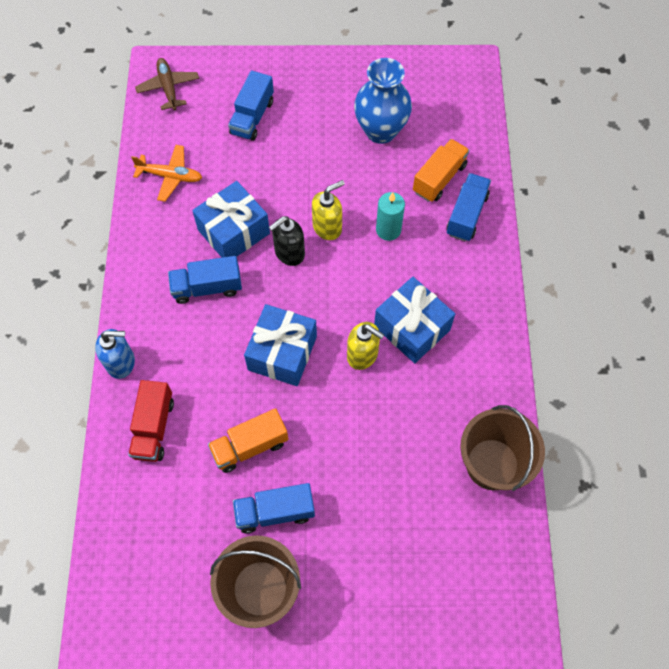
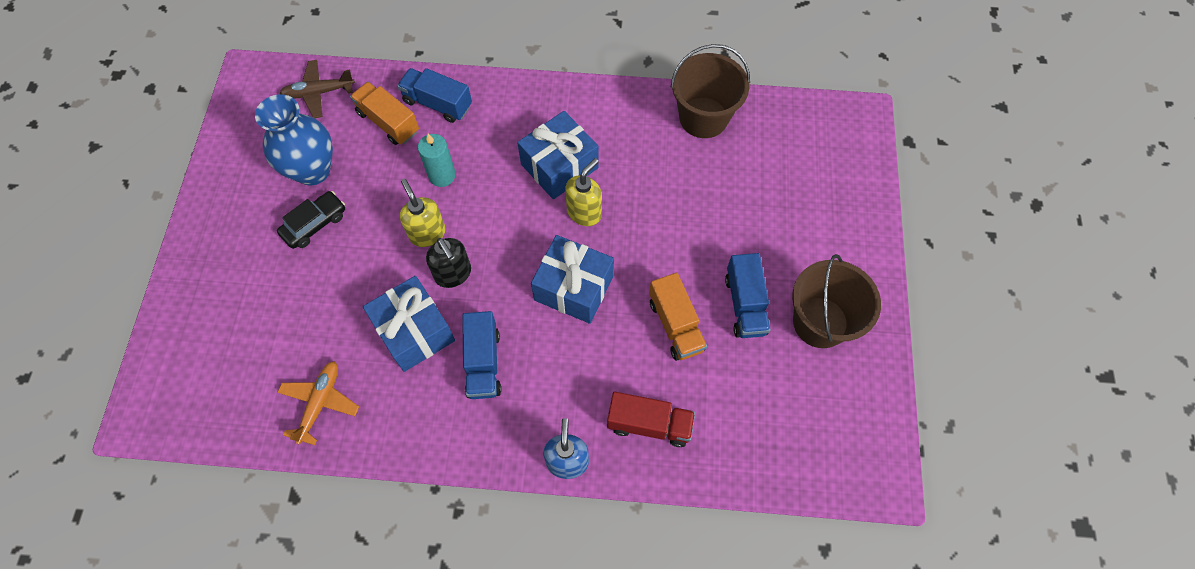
camera: 85 degrees left, 0 degrees up
(168, 88) = (180, 404): brown plane -> brown plane (318, 93)
(252, 117) = (256, 304): blue truck -> none
(328, 142) = (315, 224): none -> black car

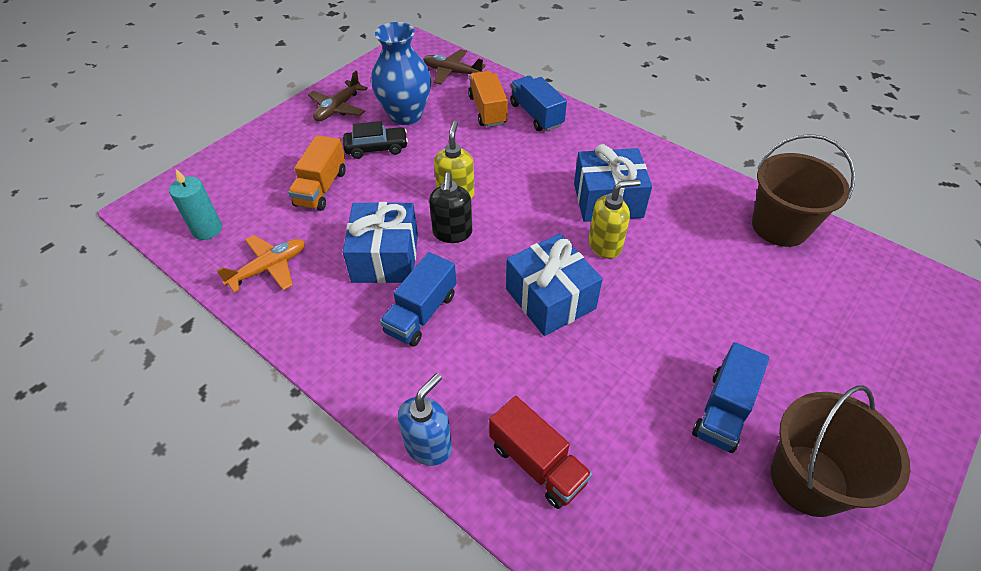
camera: 35 degrees right, 15 degrees down
(236, 198) = (338, 108): none -> brown plane
(442, 175) = (500, 161): turquoise candle -> turquoise candle (207, 229)
(675, 325) = (631, 386): orange truck -> orange truck (321, 188)

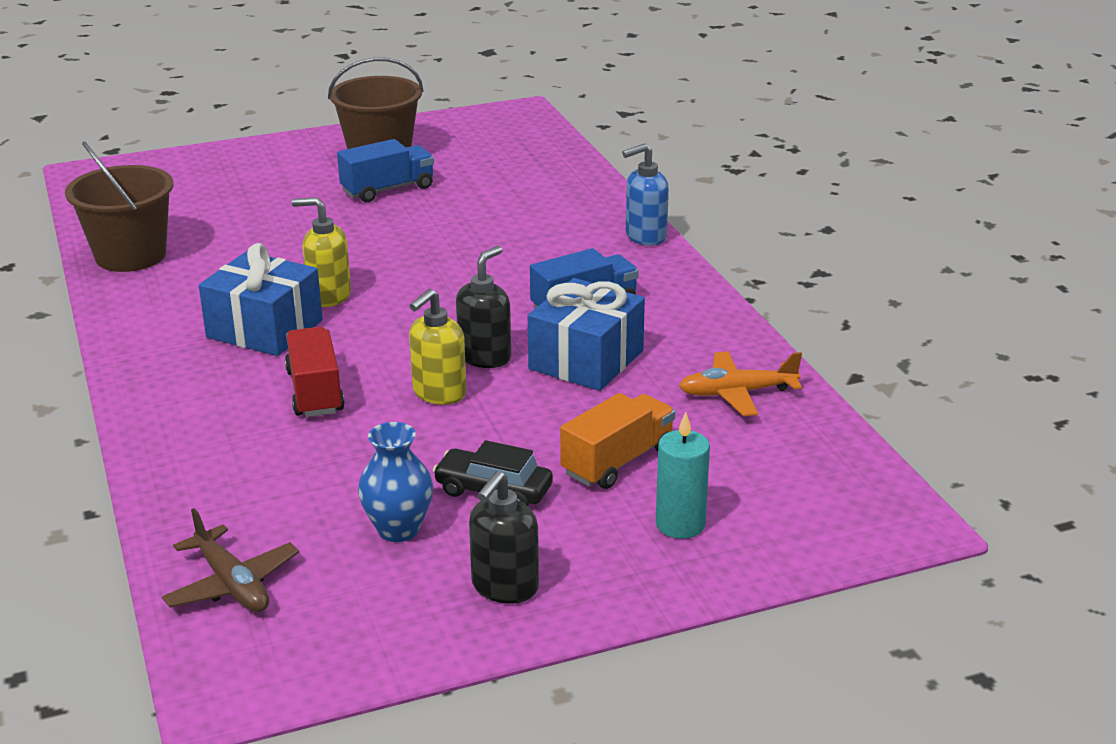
camera: 150 degrees left, 20 degrees down
(207, 229) = (809, 461): turquoise candle -> turquoise candle (680, 524)
(338, 108) = (504, 587): brown plane -> black soap dispenser
(406, 115) = (398, 529): blue vase -> blue vase, size x0.64
(487, 110) = (261, 488): orange truck -> none
(536, 115) = (199, 454): blue truck -> none
(537, 463) = (565, 208): red truck -> red truck (315, 392)
(550, 299) = (441, 278): blue gift -> none

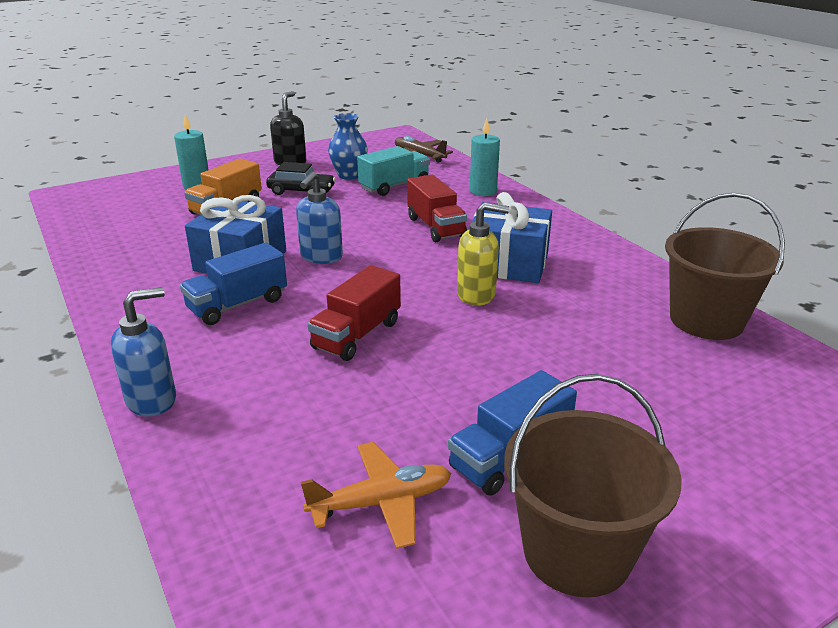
camera: 170 degrees right, 0 degrees up
(190, 461) = (483, 191): none -> turquoise candle
(329, 489) = (394, 186): none -> turquoise truck
(439, 393) = (349, 232): yellow soap dispenser -> none
(468, 269) = (357, 335): none -> red truck
(485, 357) = (321, 257): black soap dispenser -> blue soap dispenser
(737, 393) = (130, 248): orange plane -> orange plane (382, 502)

